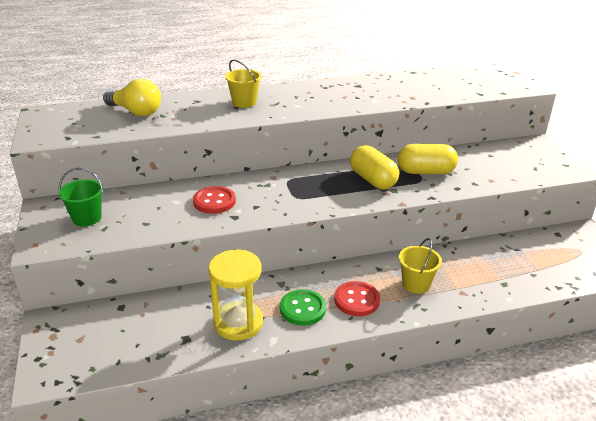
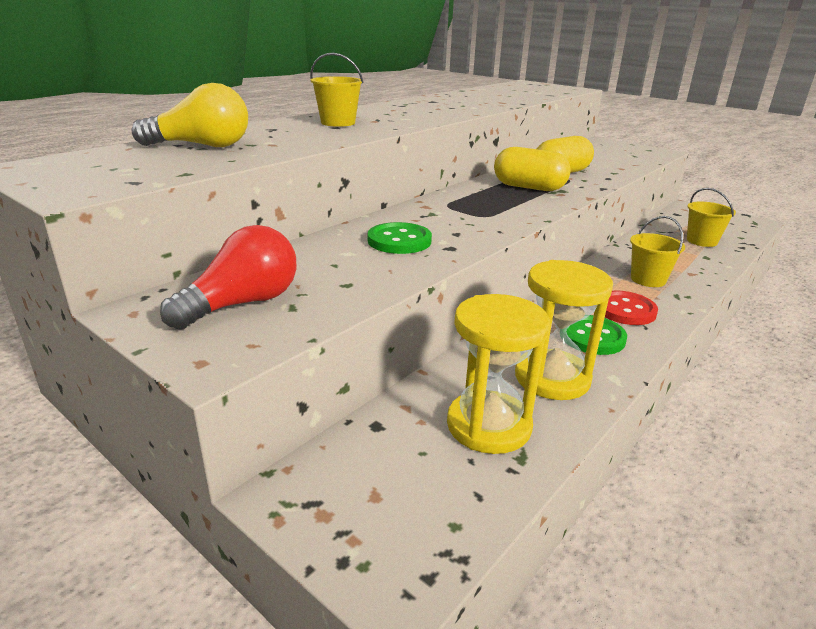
camera: 35 degrees left, 5 degrees down
(87, 218) = (242, 304): green bucket -> red light bulb
(168, 332) = (488, 425): none -> yellow hourglass
(214, 201) = (399, 241): red button -> green button
(528, 268) = (701, 241): none -> yellow bucket

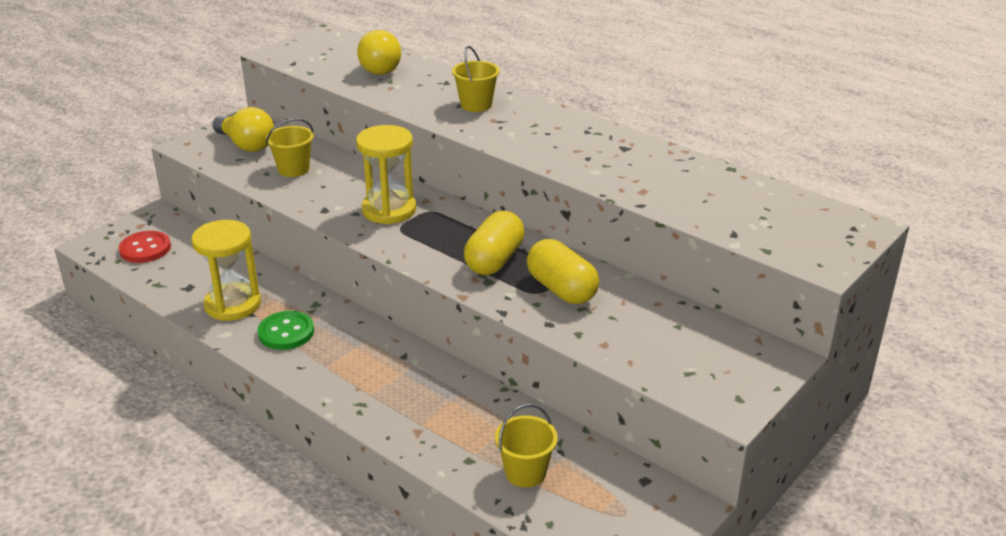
camera: 90 degrees right, 5 degrees up
(242, 304) = (246, 145): red light bulb -> yellow light bulb
(399, 241) = (339, 189): green button -> none
(488, 425) = (189, 274): yellow hourglass -> yellow hourglass (389, 210)
(625, 310) = (331, 360): red button -> red button (145, 249)
(648, 279) = (399, 391): yellow bucket -> yellow bucket (293, 169)

